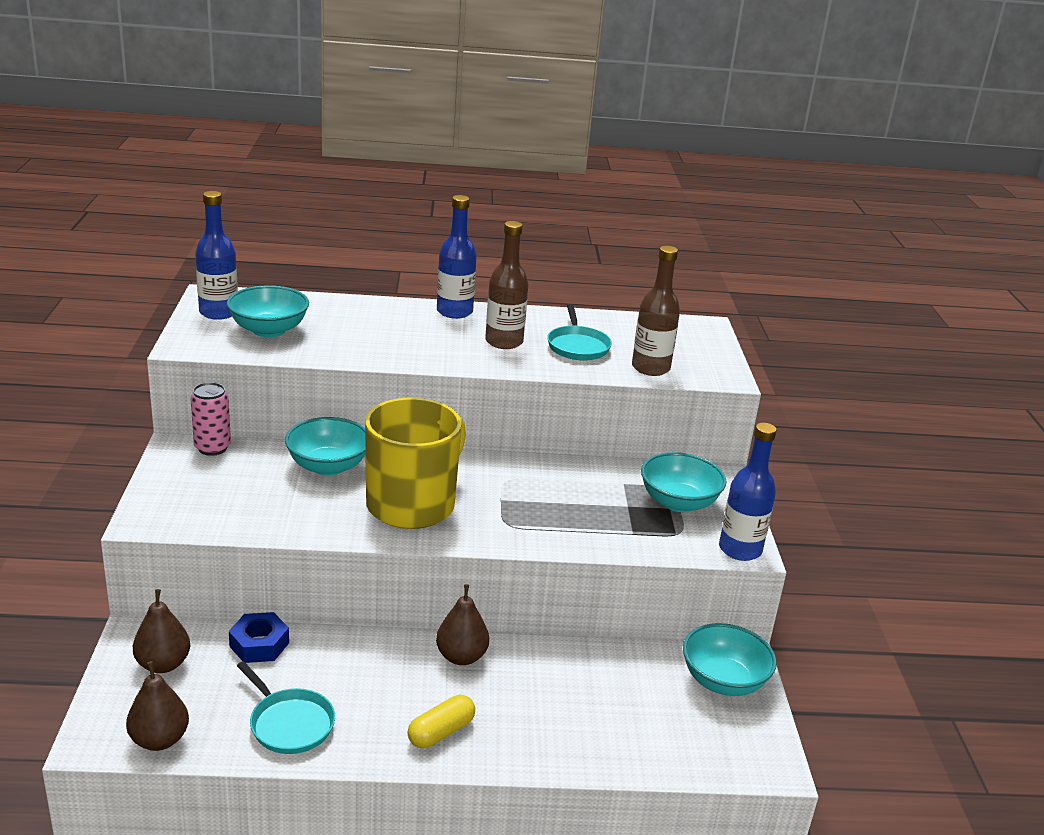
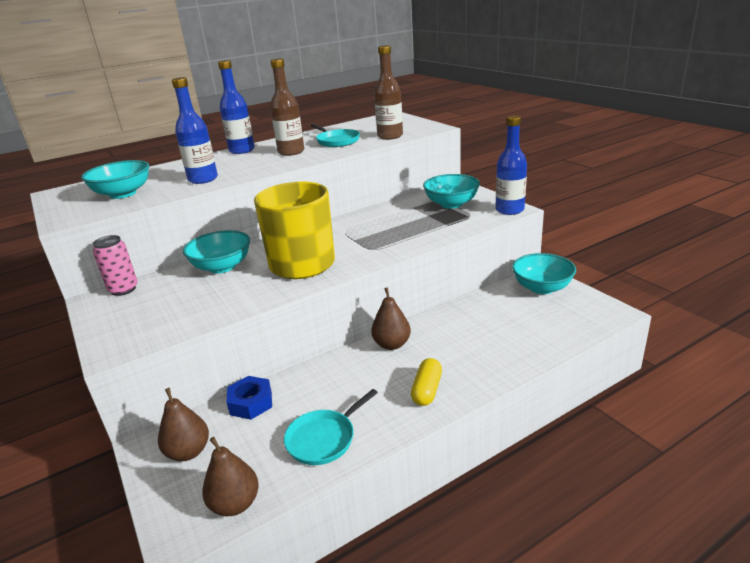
camera: 25 degrees left, 0 degrees up
(218, 312) = (72, 198): blue bottle -> blue bottle (203, 179)
(289, 723) = (323, 439): turquoise pan -> turquoise pan turned 120 degrees clockwise

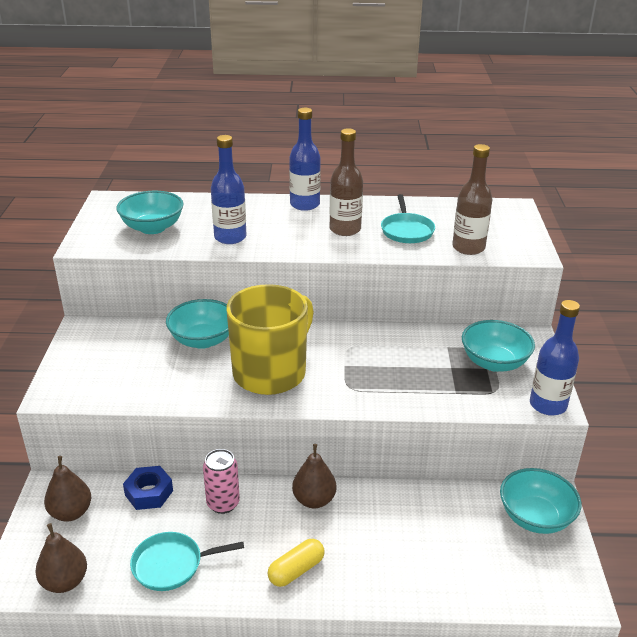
camera: 30 degrees right, 5 degrees up
(123, 289) = (110, 327): pink can -> pink can (223, 503)

